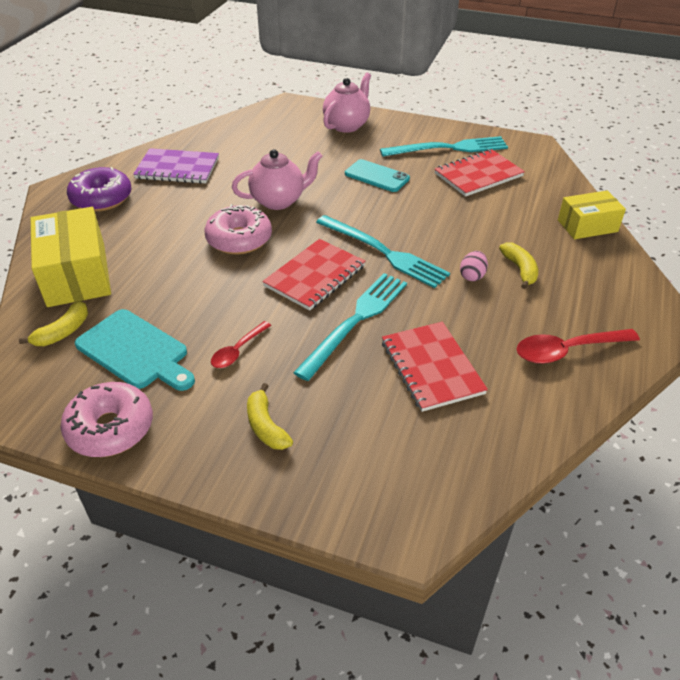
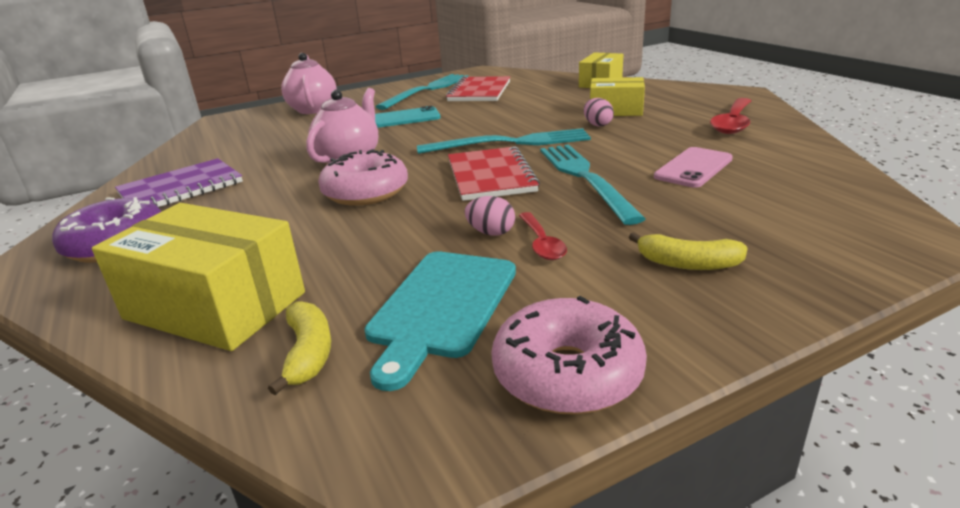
camera: 45 degrees left, 15 degrees down
(135, 351) = (442, 307): turquoise cutting board -> turquoise cutting board turned 120 degrees clockwise
(233, 322) = (491, 232): none -> pink egg
(432, 367) = (693, 168): red notebook -> pink phone
(520, 269) = (615, 110): yellow banana -> yellow box

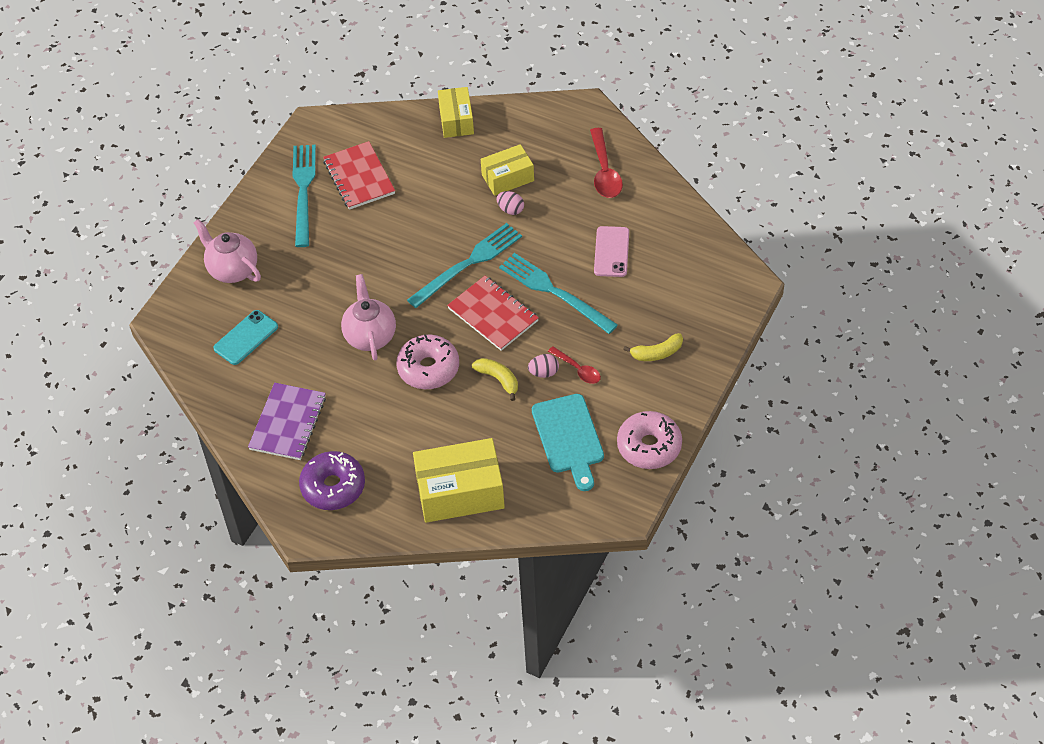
camera: 35 degrees left, 25 degrees up
(308, 353) = (538, 491): yellow banana -> yellow banana (498, 379)
(405, 118) = (343, 255): turquoise phone -> turquoise phone (246, 337)

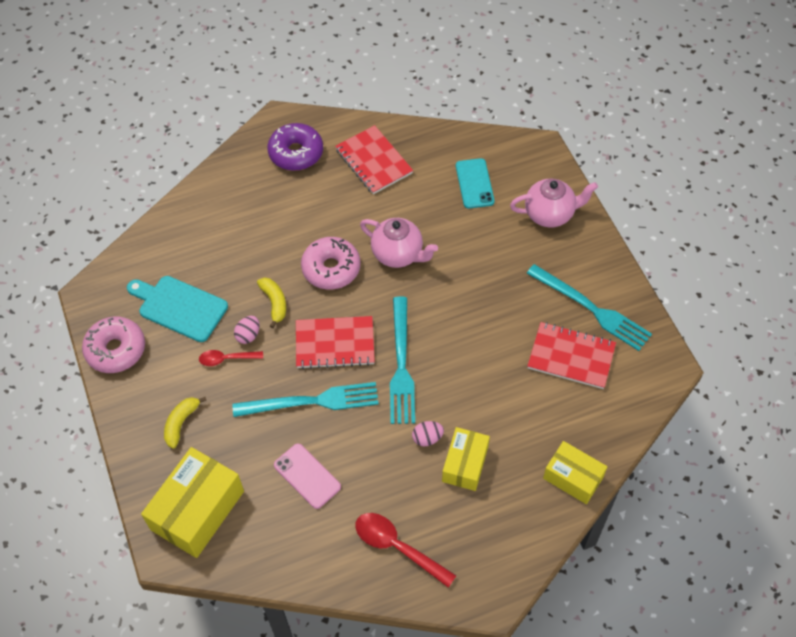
camera: 130 degrees right, 5 degrees up
(287, 423) = (374, 161): purple notebook -> red notebook
(460, 492) = (213, 215): yellow box -> yellow box (197, 510)
(498, 379) = (274, 303): yellow banana -> yellow banana turned 105 degrees counterclockwise

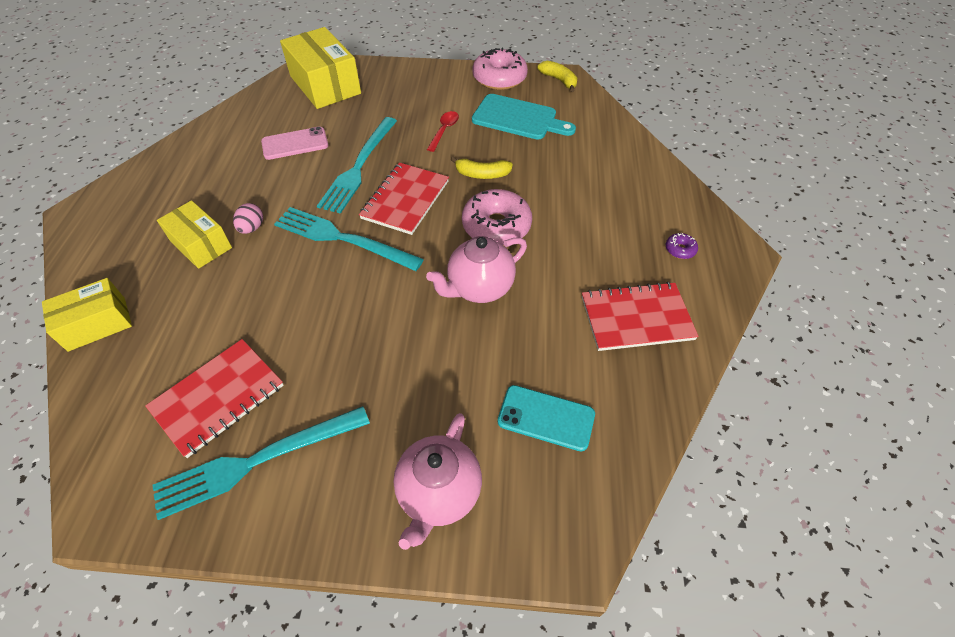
camera: 115 degrees right, 5 degrees down
(179, 307) = (518, 118): turquoise cutting board -> turquoise cutting board turned 60 degrees clockwise
(181, 423) = (404, 94): yellow banana -> yellow banana (559, 80)
(248, 335) = (458, 149): pink egg -> none
(296, 153) = (680, 250): purple donut -> purple donut, size x0.44
(397, 547) = (182, 173): red spoon -> none

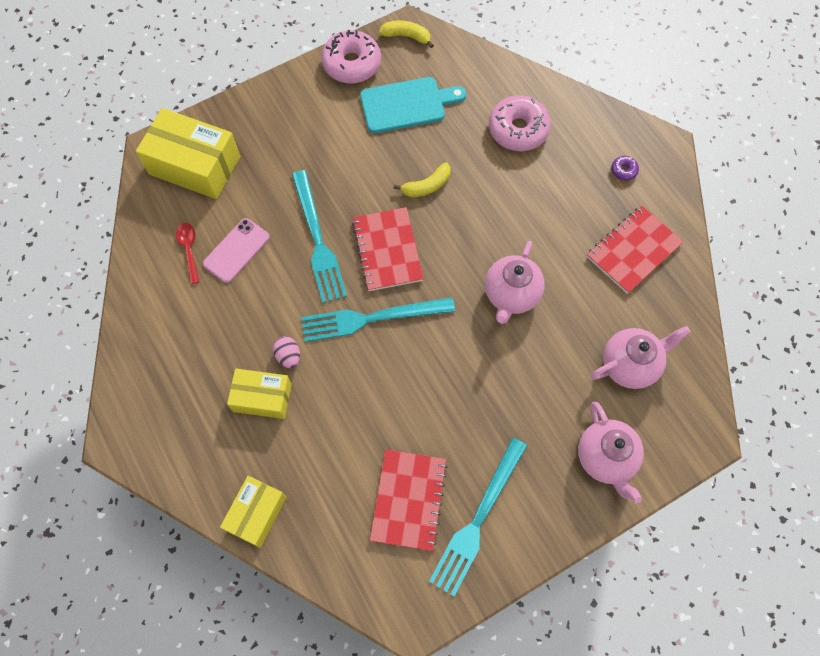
camera: 35 degrees left, 15 degrees up
(444, 130) = (355, 156): red spoon -> red spoon (189, 250)
(496, 226) = (479, 231): pink donut -> pink donut (518, 129)
(546, 418) = (630, 365): turquoise phone -> pink teapot

